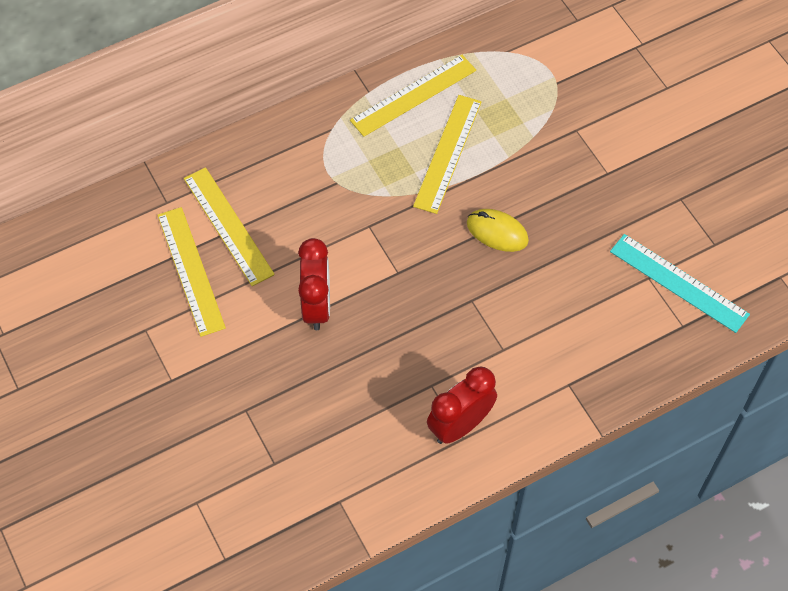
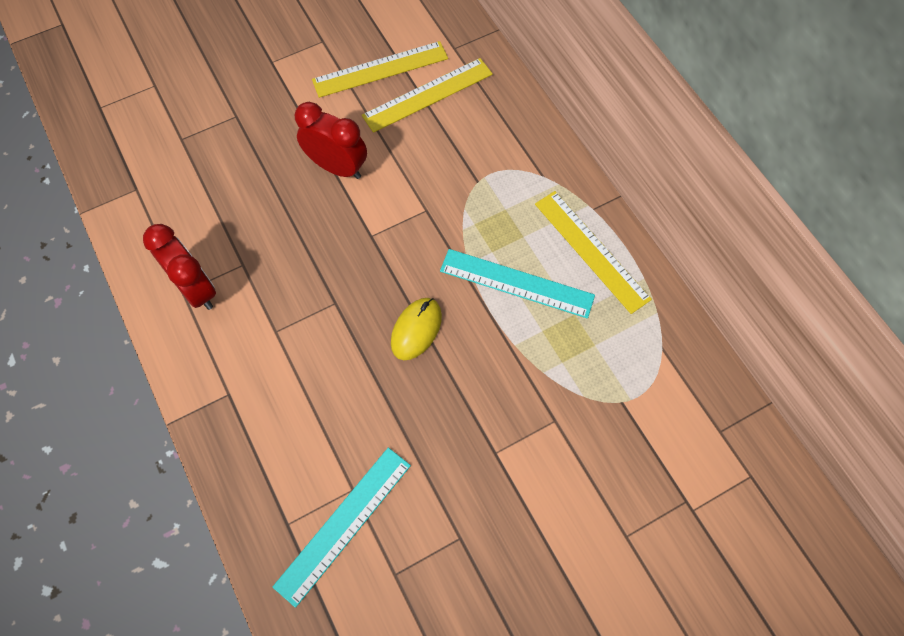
camera: 90 degrees right, 5 degrees up
(317, 306) = (337, 167): red clock -> red clock turned 150 degrees counterclockwise
(448, 153) = (516, 283): yellow ruler -> turquoise ruler

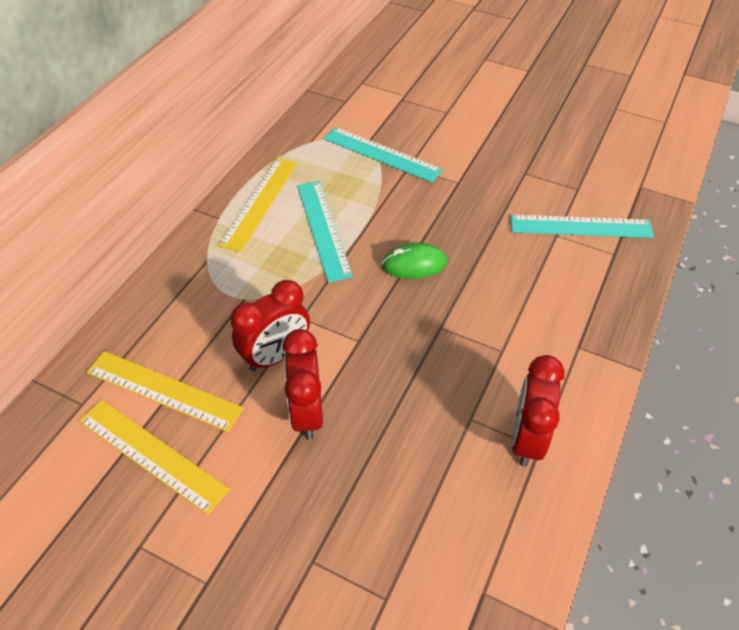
camera: 125 degrees left, 15 degrees down
(402, 174) = (276, 355): none -> red clock
(416, 330) = (414, 264): yellow mouse -> green mouse
(593, 406) = (382, 154): none -> turquoise ruler

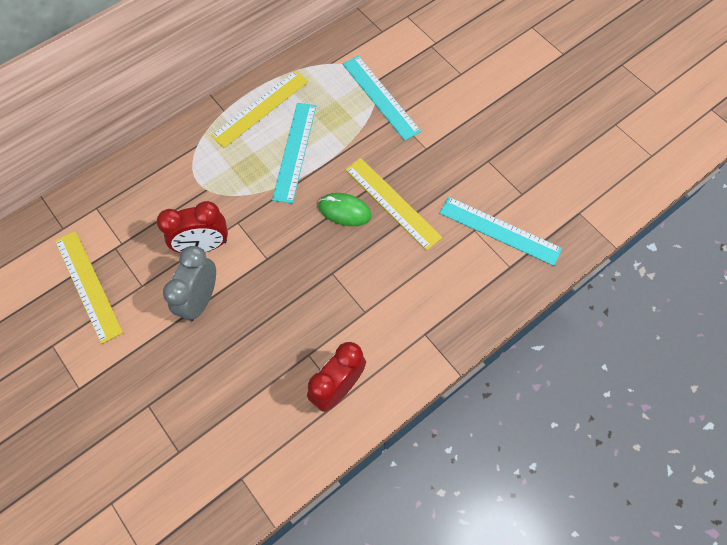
camera: 25 degrees right, 15 degrees up
(163, 390) = (117, 241): yellow ruler -> yellow ruler (392, 203)
(307, 412) = (201, 299): red clock -> grey clock

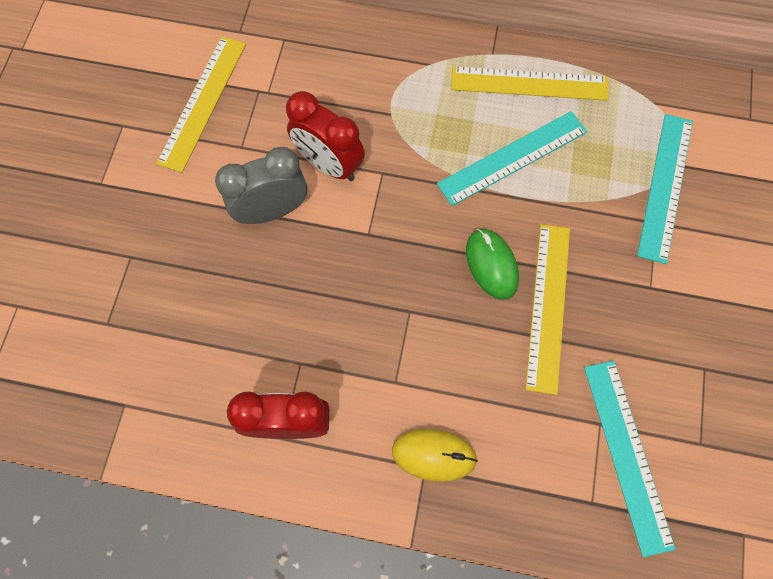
camera: 50 degrees right, 5 degrees up
(421, 324) = (434, 455): none -> yellow mouse

